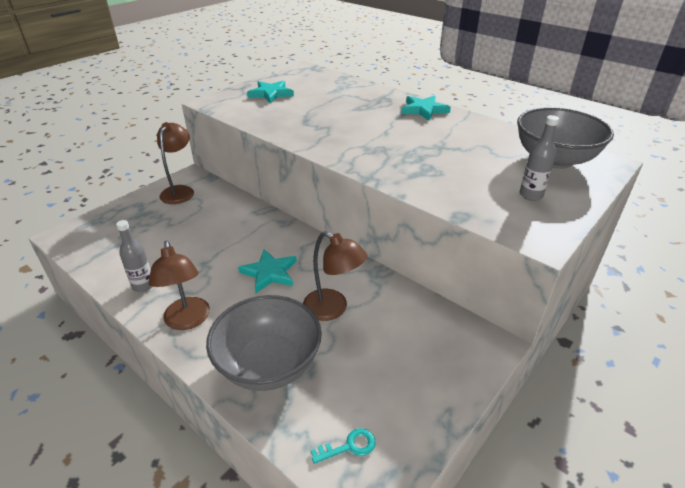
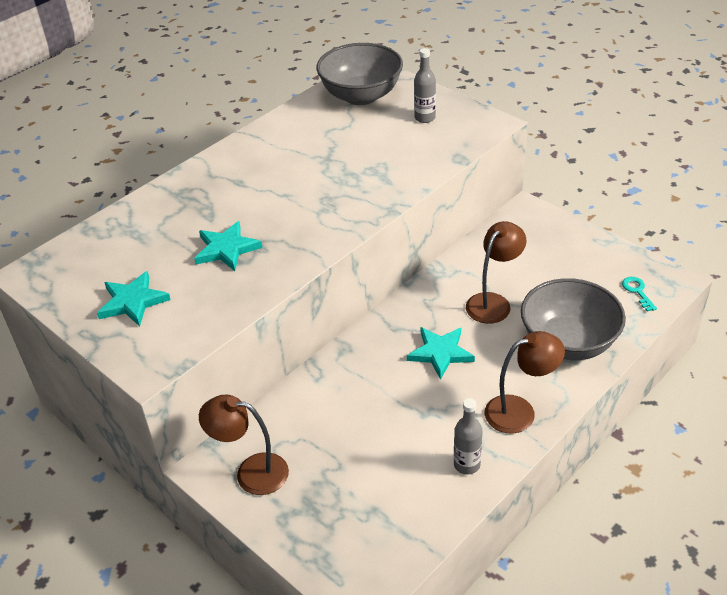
camera: 85 degrees left, 5 degrees up
(424, 110) = (228, 163): turquoise star -> turquoise star (226, 249)

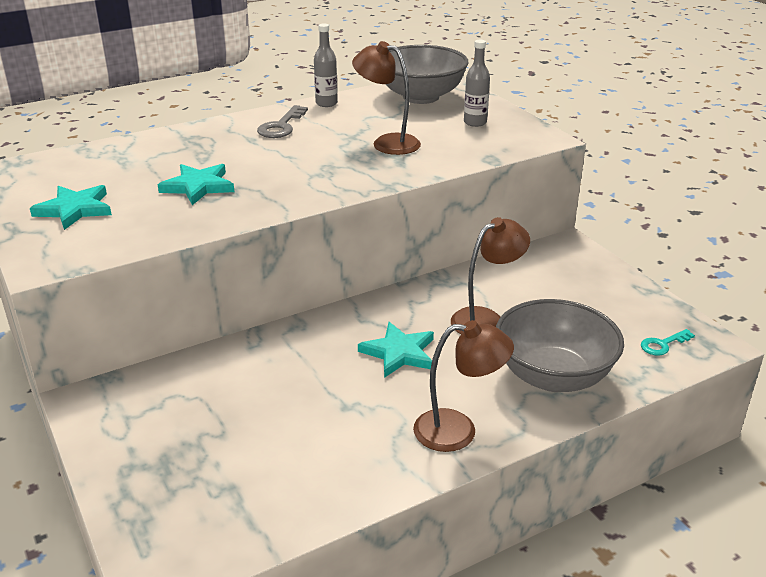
camera: 15 degrees right, 10 degrees down
(251, 472) = (125, 415): brown lamp -> brown lamp (387, 143)
(256, 160) = (281, 126): none -> grey key
(466, 464) = (365, 469): grey bottle -> grey bottle (326, 103)
(637, 291) = (663, 344): turquoise key -> turquoise key turned 120 degrees counterclockwise

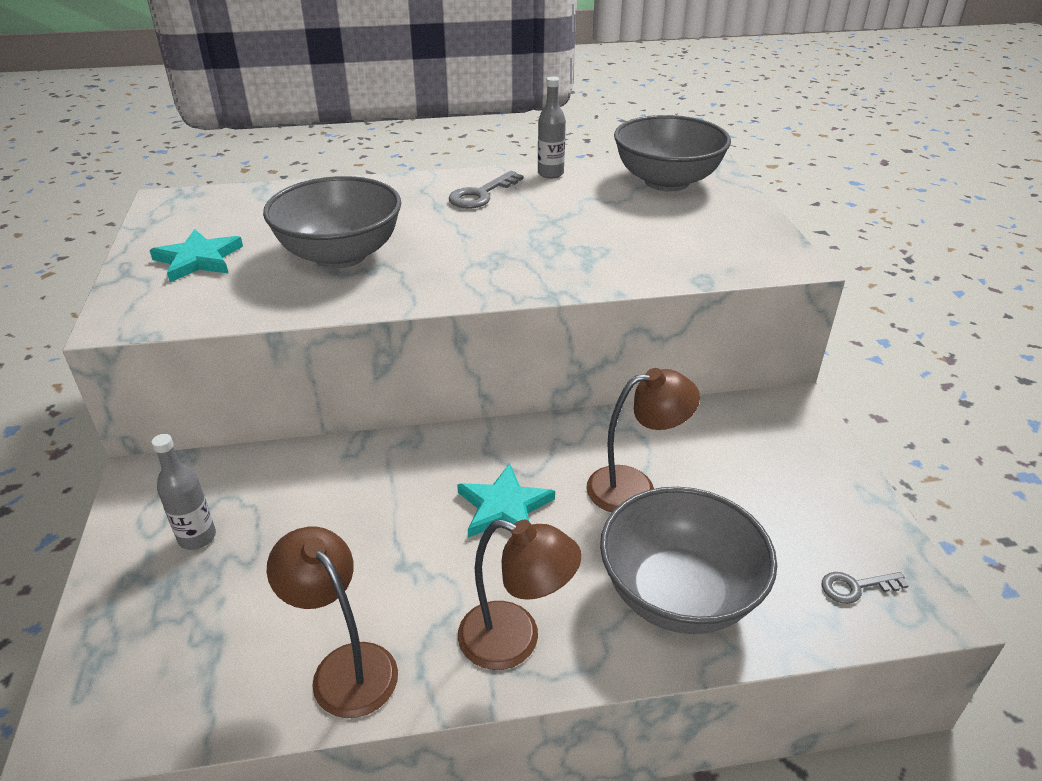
camera: 20 degrees right, 5 degrees up
(198, 186) = (340, 255): turquoise star -> grey bowl
(387, 143) = (587, 236): brown lamp -> brown lamp (345, 666)
(475, 122) = (713, 226): grey bottle -> grey bottle (197, 537)
(663, 344) = (855, 587): turquoise key -> grey key

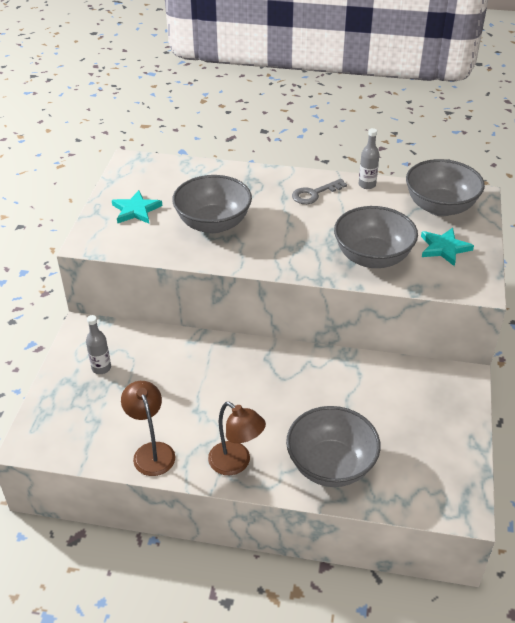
camera: 20 degrees right, 5 degrees up
(504, 507) = (261, 394): turquoise star -> turquoise star (444, 248)
(614, 253) = (372, 257): none -> grey bowl
(634, 487) = (338, 401): brown lamp -> none
(855, 587) = (430, 489): grey key -> none

